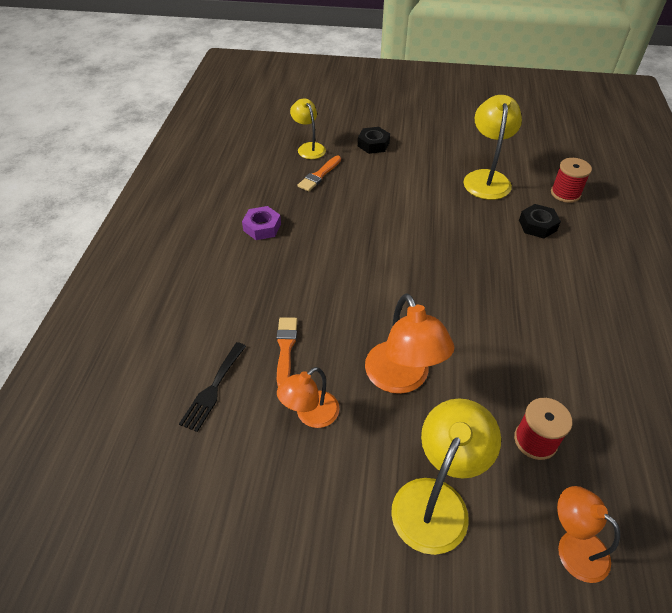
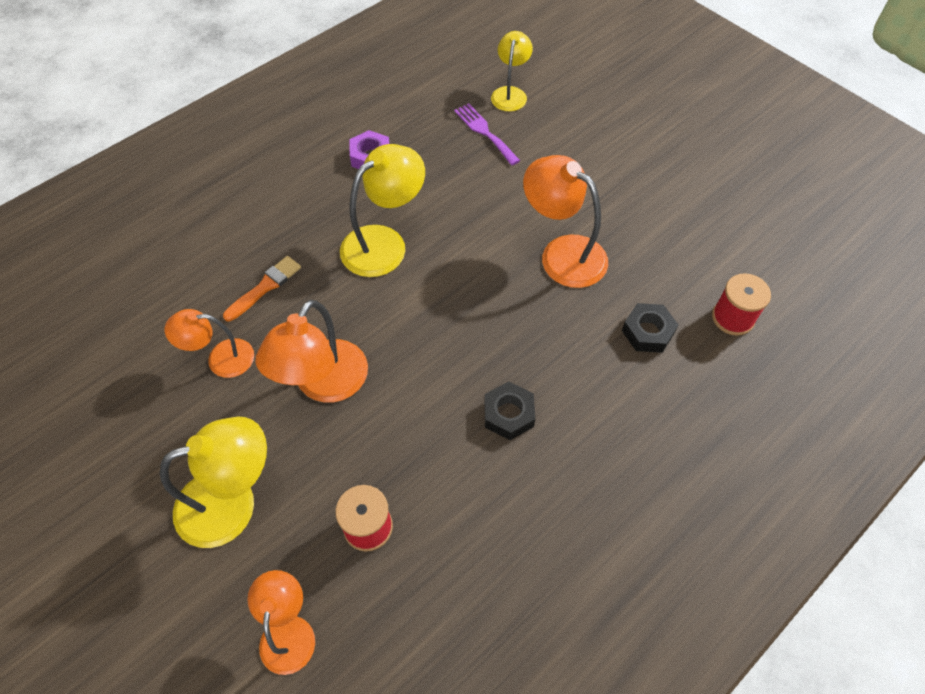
camera: 40 degrees right, 10 degrees up
(213, 389) = (177, 282): black fork -> none
(319, 175) = (484, 132): orange brush -> purple fork
(373, 144) = (582, 127): black nut -> black nut (508, 414)
(445, 213) = (562, 253): none -> orange lamp
(486, 178) = (660, 242): yellow lamp -> yellow lamp (384, 243)

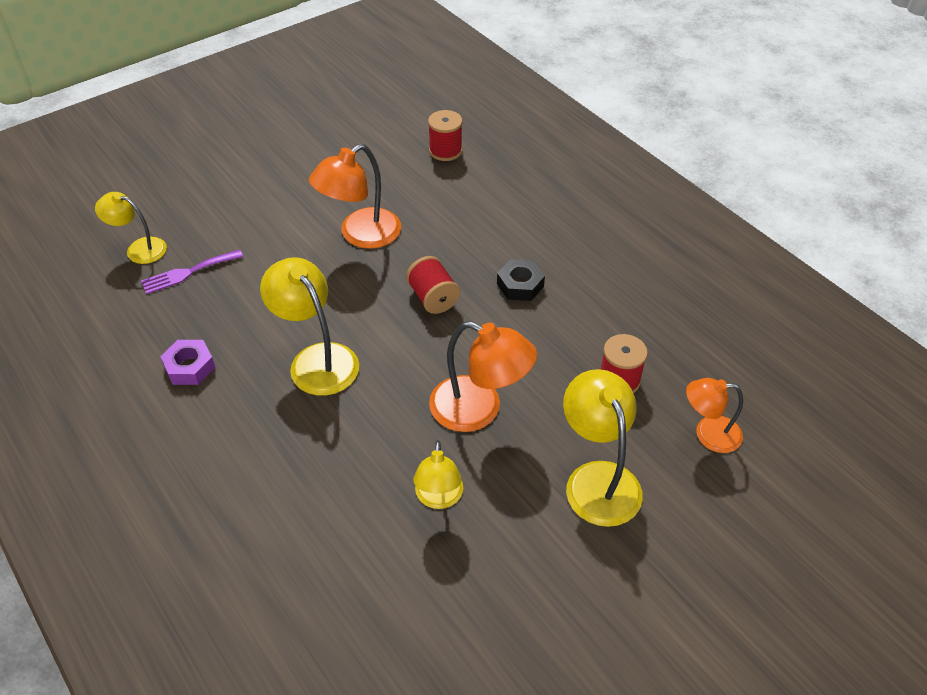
camera: 85 degrees left, 10 degrees down
(221, 359) = (438, 498): orange lamp -> yellow lamp
(265, 287) = (352, 461): orange brush -> none
(476, 329) = (433, 298): none -> red spool
(647, 332) = (451, 196): black nut -> none

